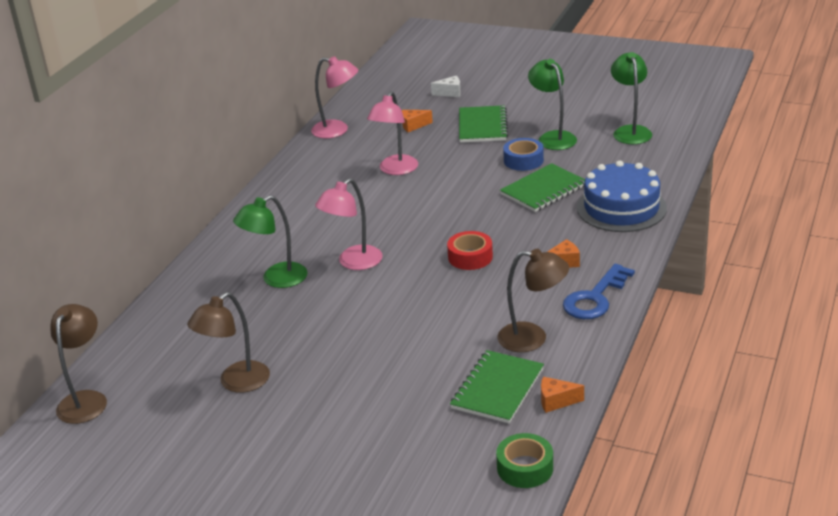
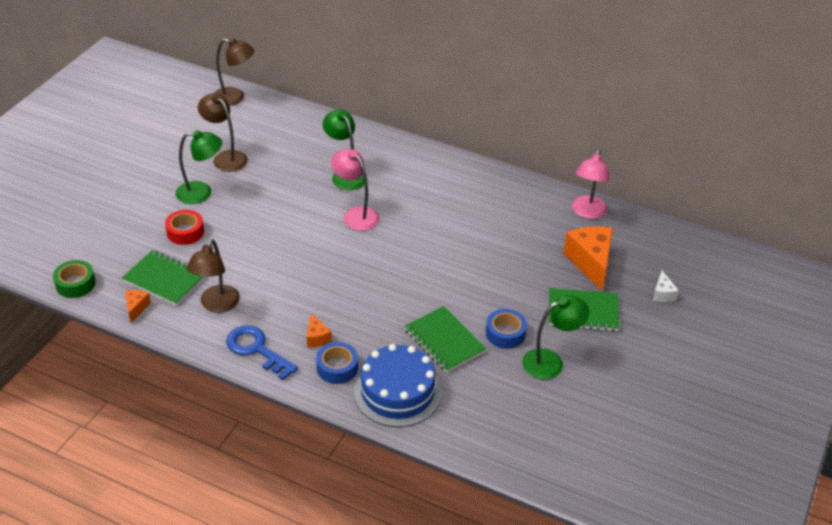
camera: 90 degrees right, 10 degrees up
(395, 170) = (503, 246): pink lamp -> none
(413, 126) = (590, 262): orange cheese -> orange cheese, size x2.07
(470, 257) = (343, 281): red tape -> red tape (185, 232)
(602, 244) = (337, 368): none -> blue tape
(630, 131) = (555, 427): green lamp -> green lamp (201, 193)

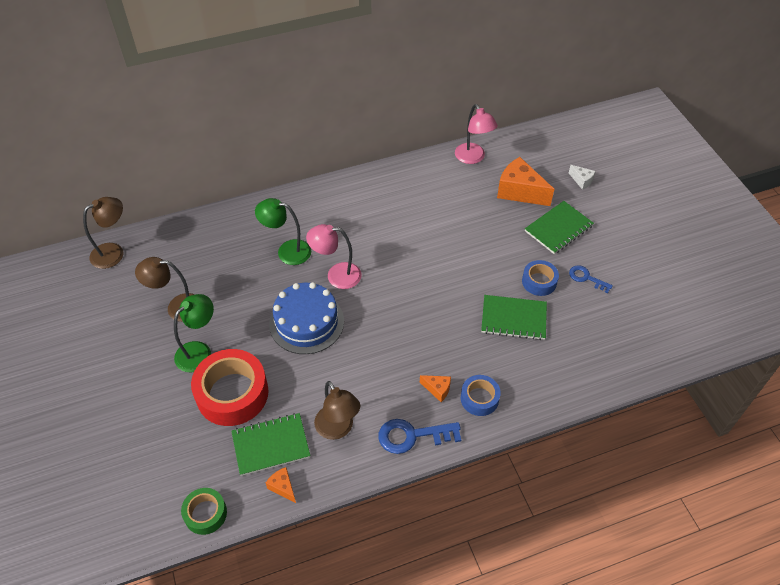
camera: 45 degrees left, 10 degrees up
(185, 232) = (232, 393): red tape -> red tape, size x1.87
(397, 392) = (536, 380): blue cake -> blue cake (306, 322)
(550, 362) = (586, 278): green lamp -> blue key

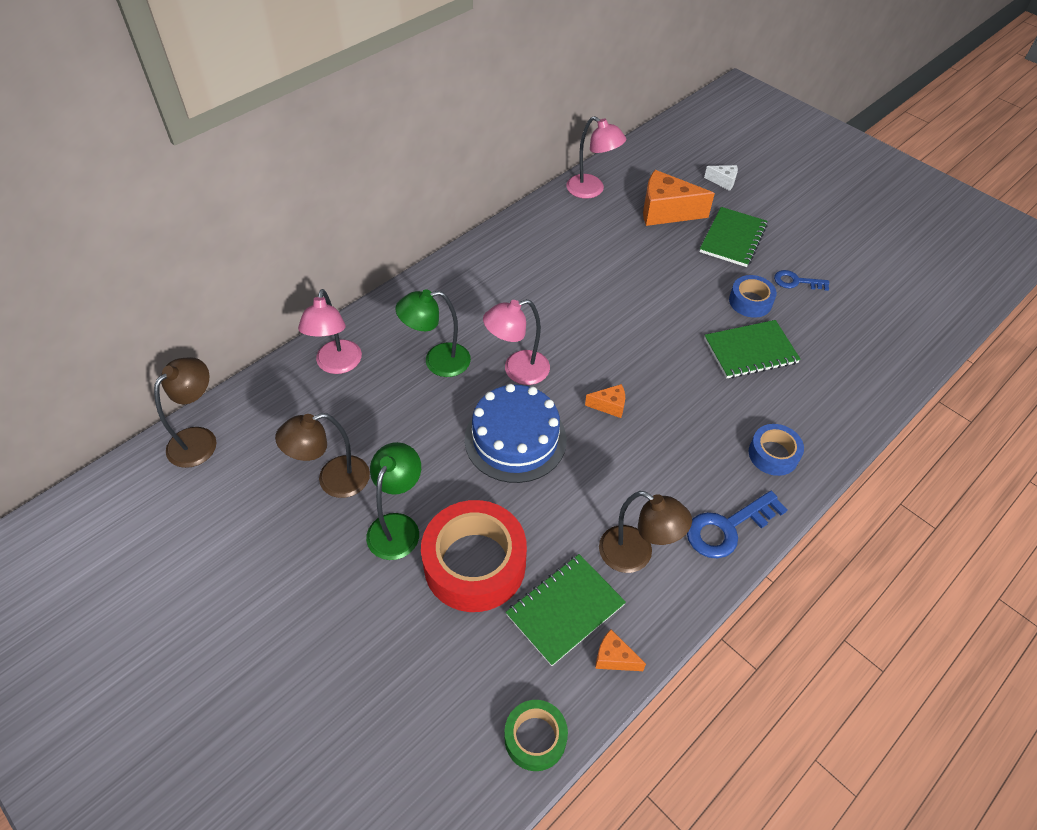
camera: 25 degrees left, 0 degrees up
(222, 231) = (337, 365): none -> pink lamp
(437, 389) = (720, 462): orange cheese -> orange cheese (609, 406)

